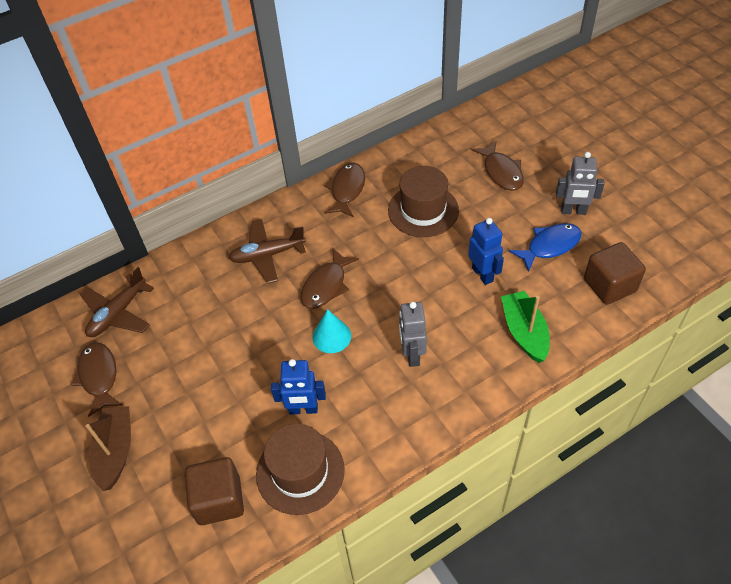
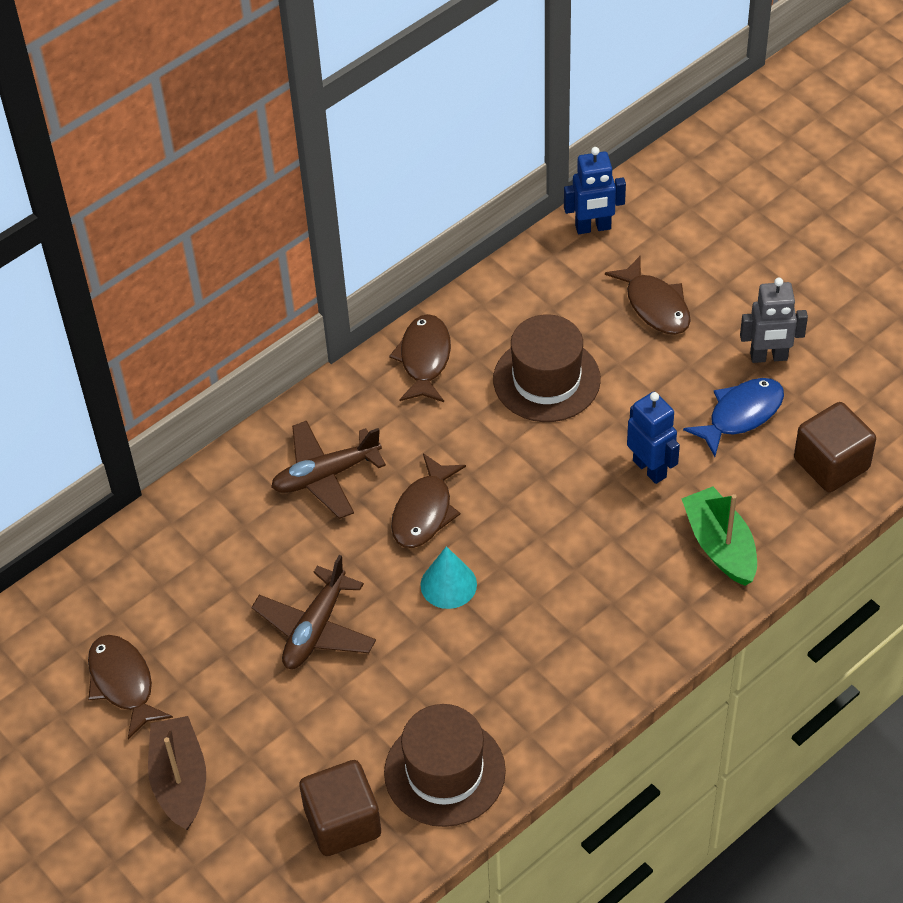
camera: 10 degrees left, 0 degrees up
(118, 313) = (123, 589): brown plane -> brown plane (315, 629)
(303, 409) = (430, 690): blue robot -> blue robot (593, 227)
(412, 355) = (568, 596): grey robot -> none

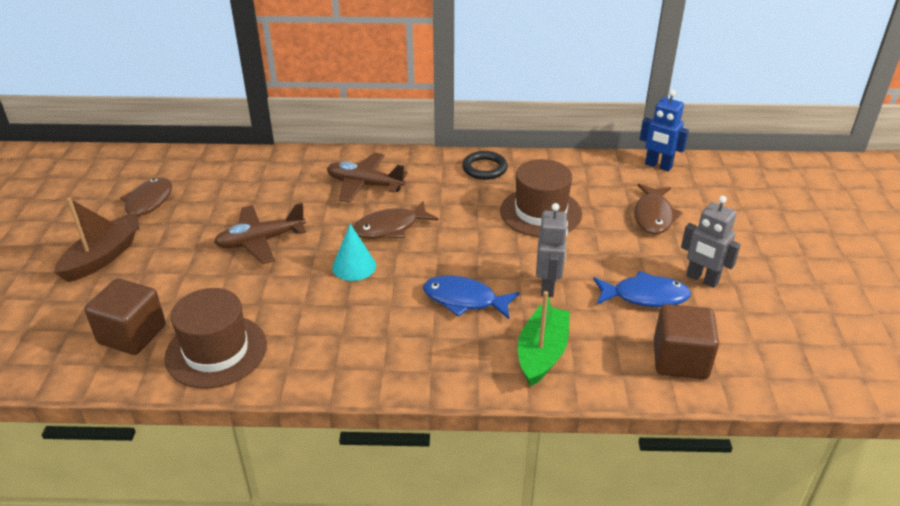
camera: 40 degrees right, 15 degrees down
(424, 359) = (484, 168): brown fish -> black ring
(594, 541) = (464, 300): none -> blue fish
(650, 468) = (548, 287): blue robot -> grey robot

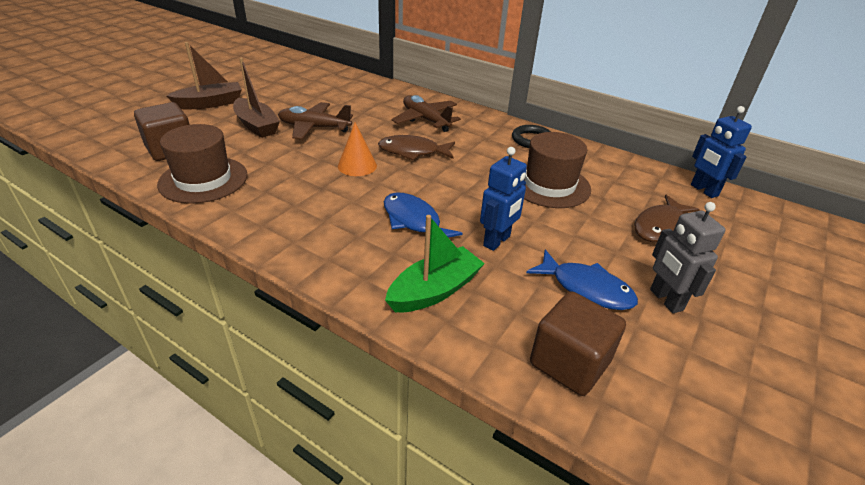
camera: 30 degrees right, 0 degrees up
(147, 205) = (273, 85): brown fish -> none
(193, 265) = (256, 125): none -> brown boat
(354, 266) = (357, 166): turquoise cone -> orange cone
(548, 287) = (497, 241): grey robot -> blue robot

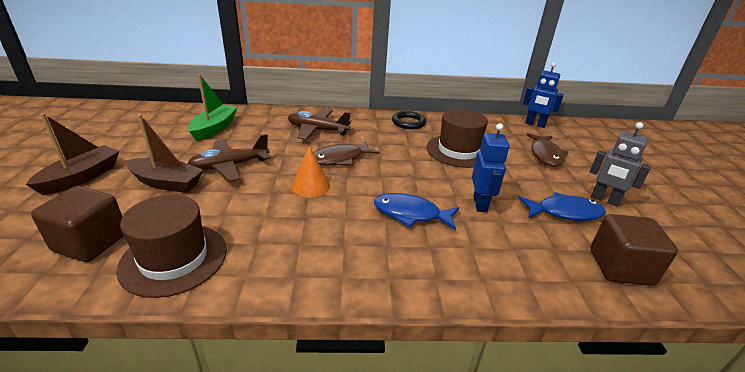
camera: 35 degrees left, 5 degrees down
(434, 291) = (492, 261): green boat -> green boat (214, 128)

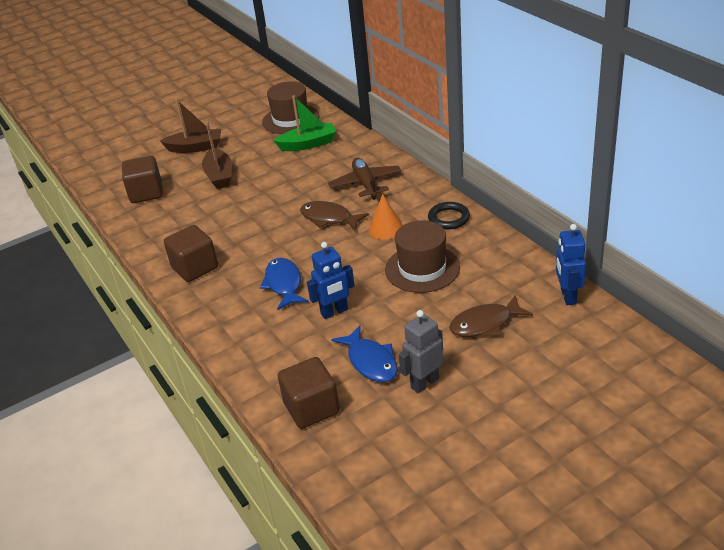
camera: 65 degrees right, 5 degrees up
(174, 259) = (156, 224): brown hat -> brown hat (291, 119)
(230, 166) = (264, 183): brown plane -> none
(310, 260) = (195, 268): none -> brown cube
(311, 186) = (274, 226): orange cone -> orange cone (386, 229)
(604, 200) = (424, 383): grey robot -> grey robot turned 45 degrees clockwise

